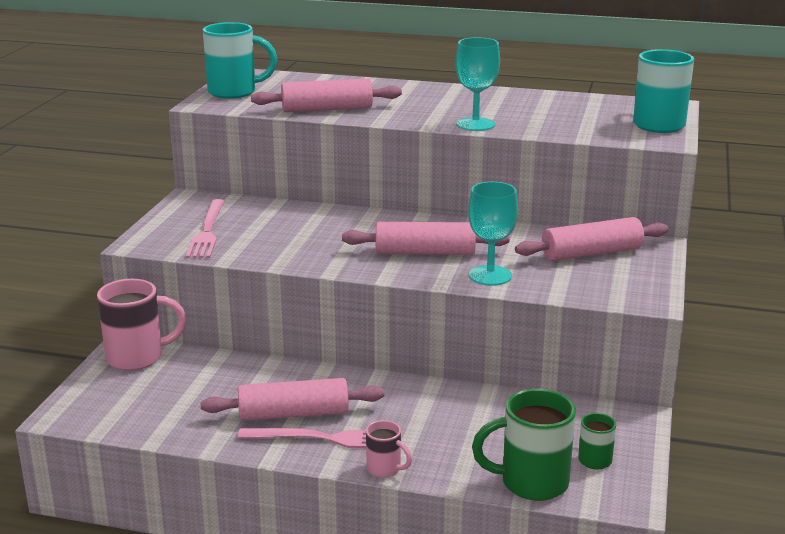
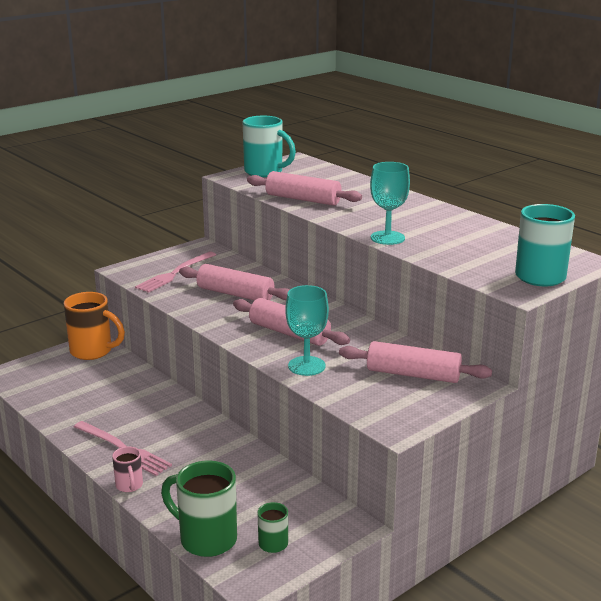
camera: 35 degrees right, 0 degrees up
(138, 357) = (93, 351): pink mug -> orange mug
(294, 414) = (128, 425): pink rolling pin -> pink rolling pin (235, 294)

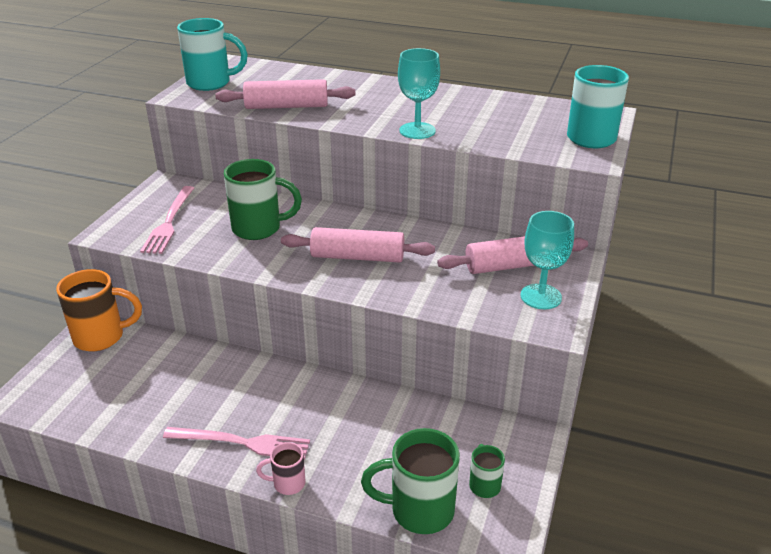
camera: 30 degrees left, 10 degrees up
(129, 486) = (287, 483): pink mug -> pink mug turned 135 degrees clockwise
(235, 294) = (259, 228): pink rolling pin -> green mug
(306, 366) = (411, 288): turquoise goblet -> turquoise goblet (541, 296)

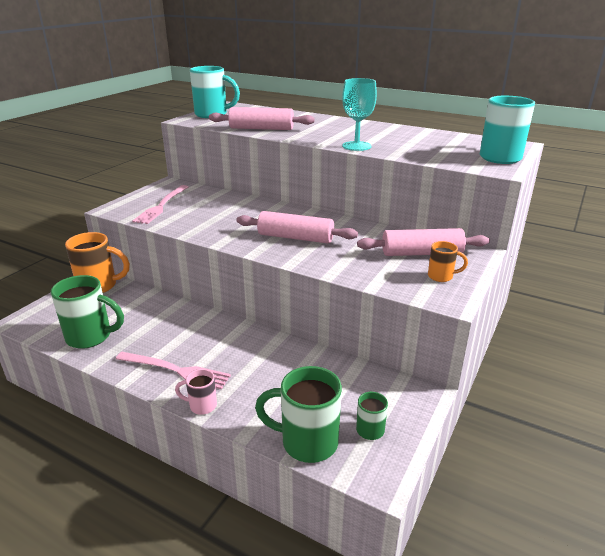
camera: 10 degrees right, 5 degrees down
(259, 228) = (226, 214): green mug -> green mug (91, 337)
(541, 296) = (441, 276): turquoise goblet -> orange mug

